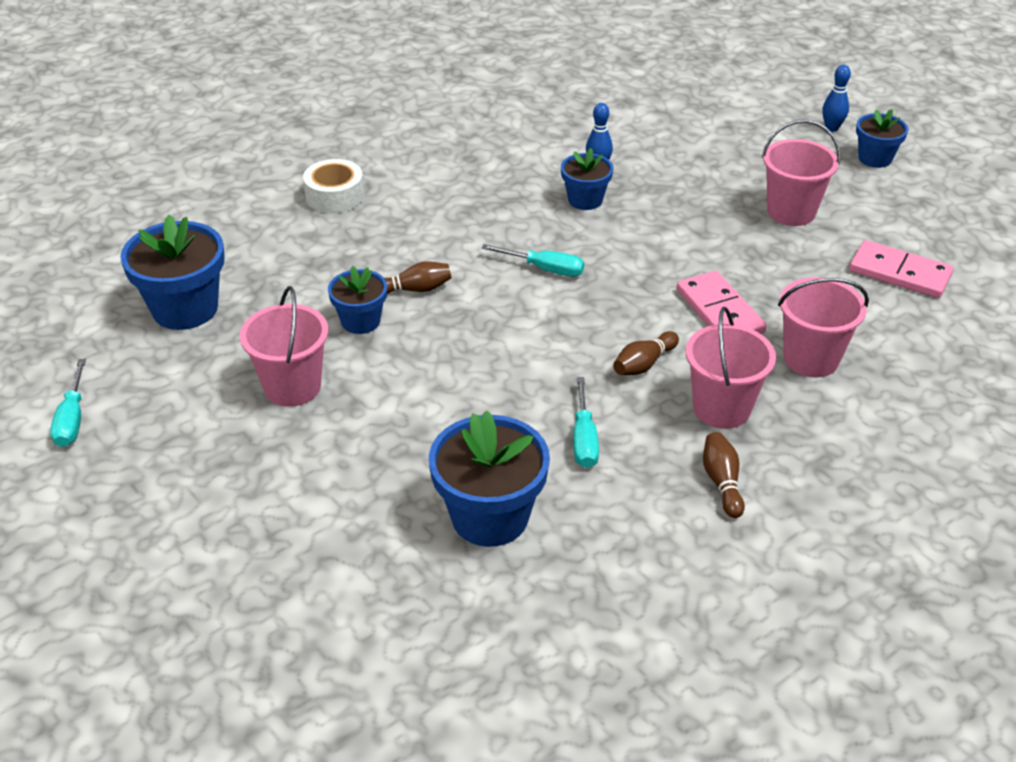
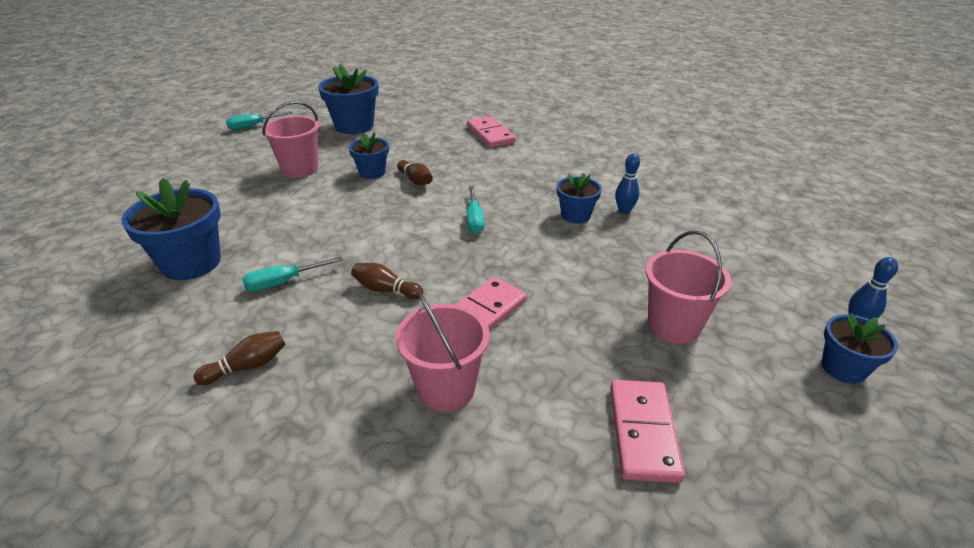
camera: 65 degrees right, 5 degrees down
(335, 196) = (490, 134): white tape -> pink domino
(721, 408) = (346, 345): pink bucket -> none

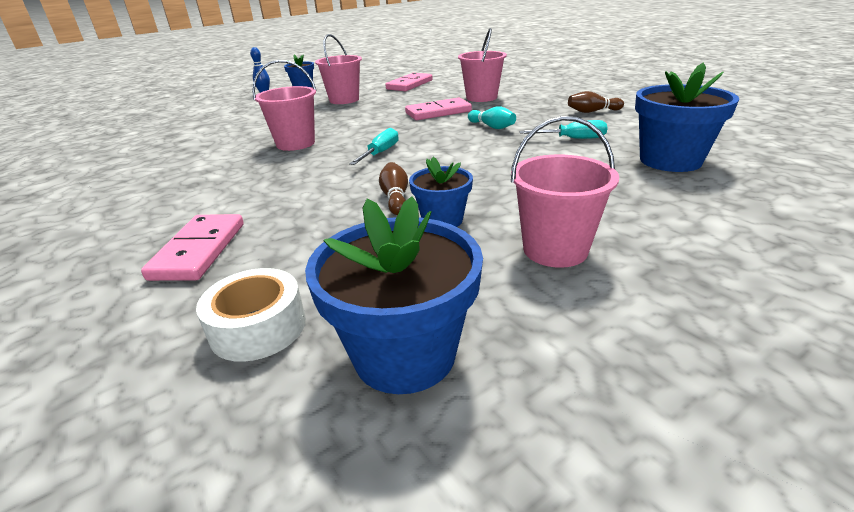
camera: 150 degrees left, 5 degrees down
(253, 126) = (717, 462): turquoise screwdriver -> none
(385, 290) = (492, 127): brown bowling pin -> turquoise bowling pin
(417, 121) = (258, 327): none -> white tape
(575, 215) = (295, 143): blue flower pot -> pink bucket
(624, 211) = (254, 141): blue bowling pin -> none

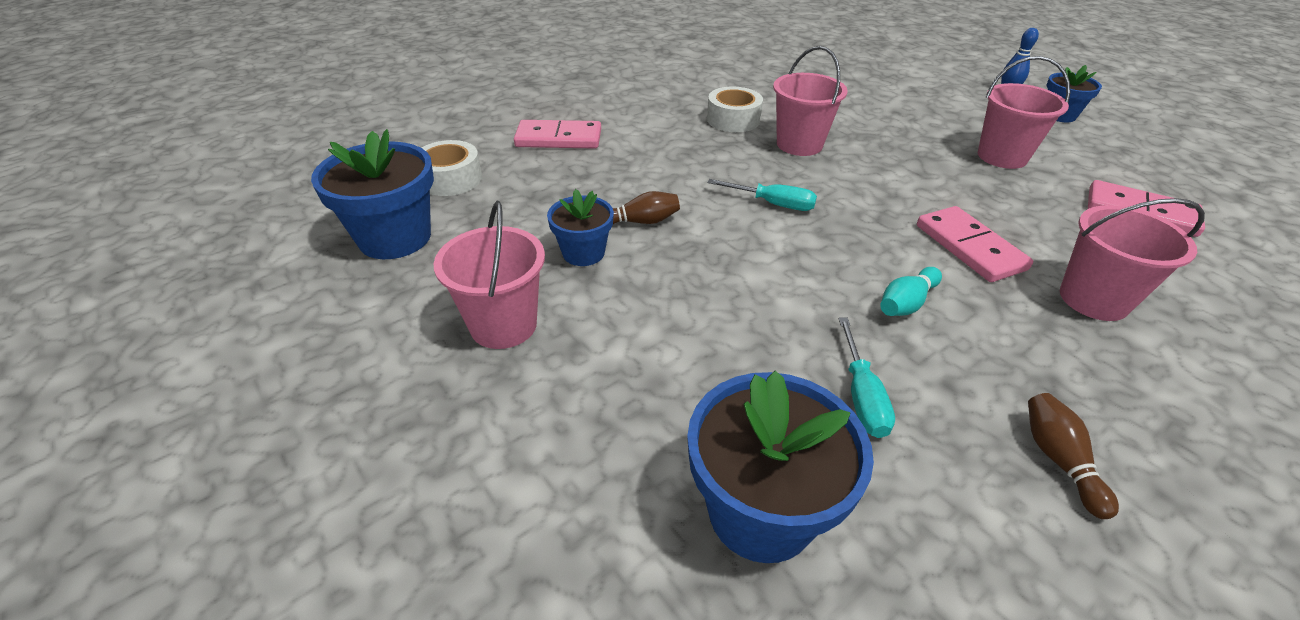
camera: 85 degrees right, 10 degrees up
(232, 164) = (733, 119): none -> white tape

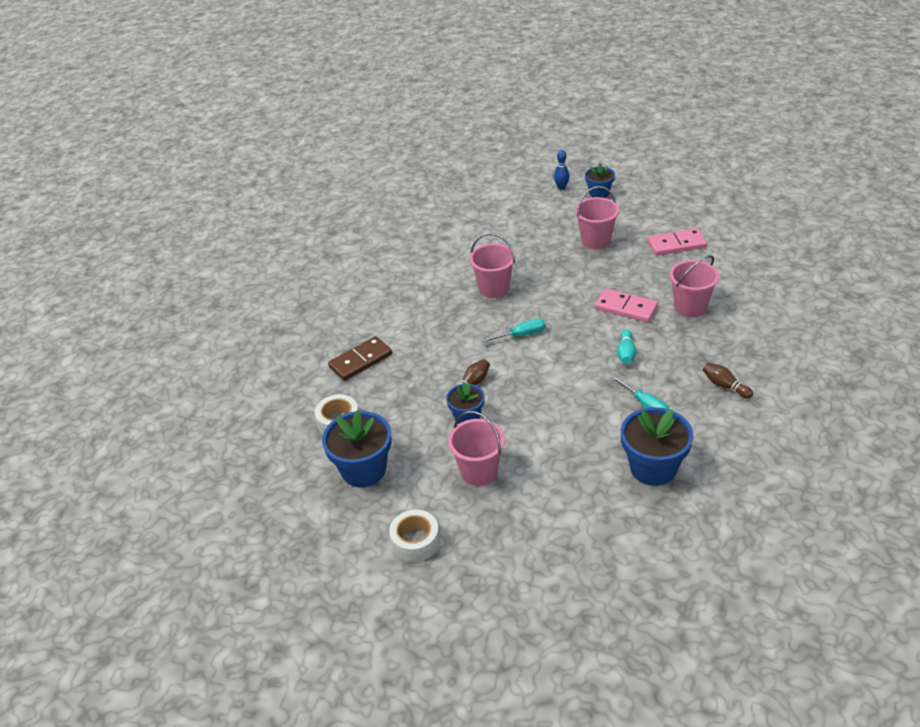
camera: 35 degrees left, 0 degrees up
(559, 138) = (360, 360): pink domino -> brown domino
(733, 119) = (440, 290): white tape -> white tape (415, 542)

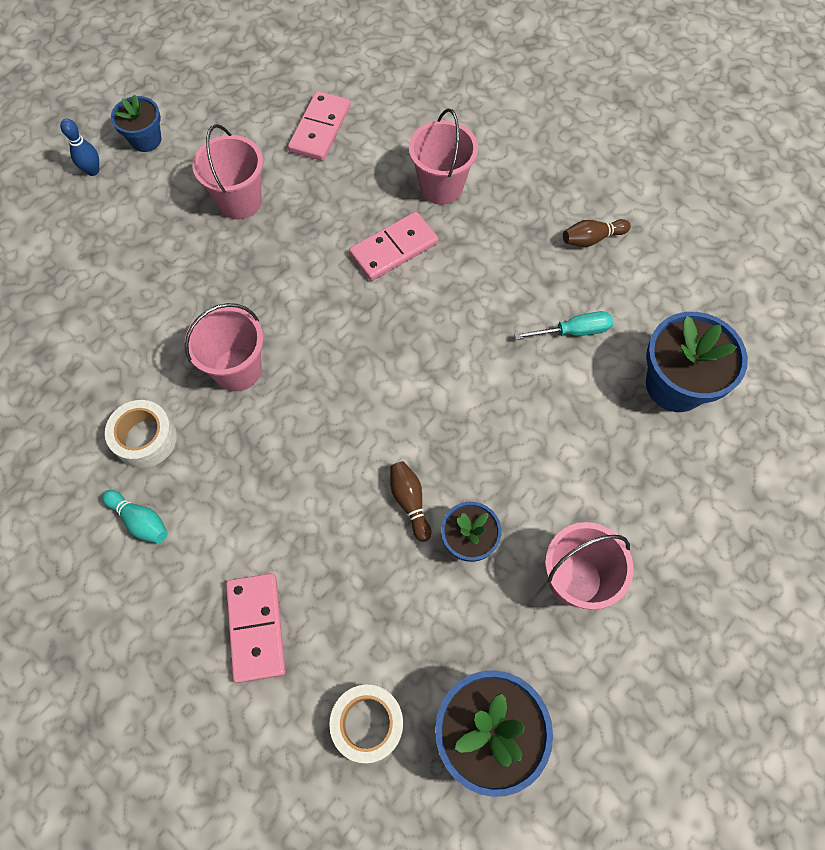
camera: 65 degrees left, 25 degrees up
(360, 360) = (256, 627): brown domino -> pink domino
(415, 542) = (654, 725): white tape -> white tape (145, 438)
(521, 335) = (357, 390): turquoise screwdriver -> none
(626, 353) = (474, 298): turquoise bowling pin -> turquoise bowling pin (140, 520)

